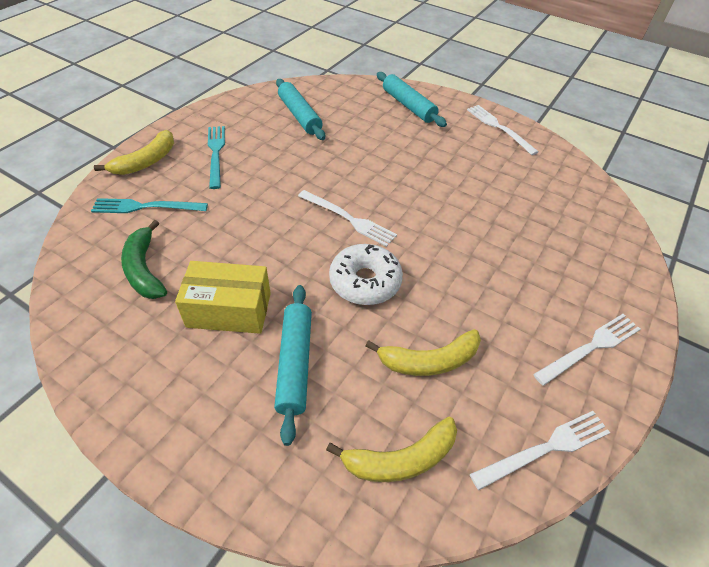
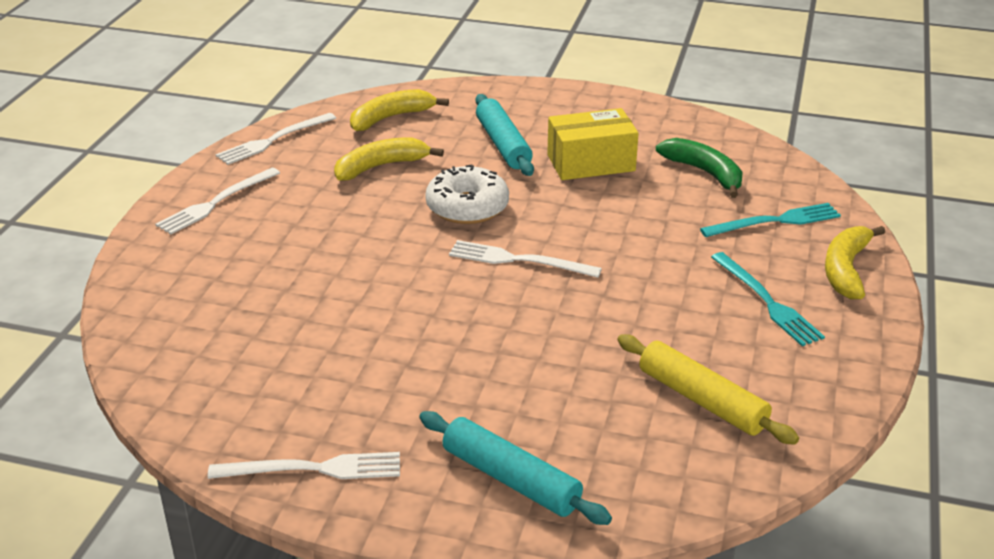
camera: 165 degrees right, 15 degrees down
(300, 115) = (701, 400): turquoise rolling pin -> yellow rolling pin
(499, 128) = (313, 469): white fork -> white fork turned 45 degrees counterclockwise

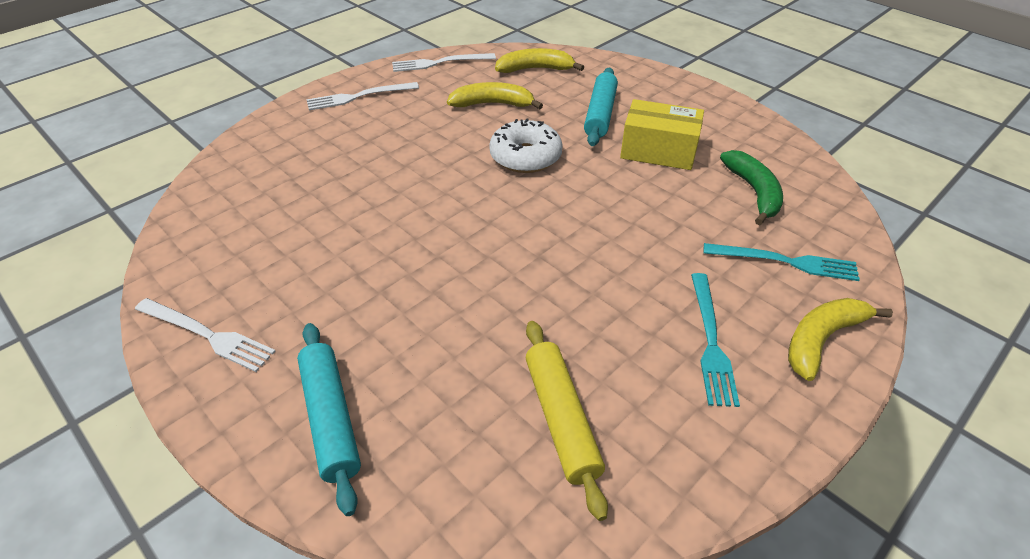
camera: 30 degrees right, 10 degrees up
(518, 260) = (523, 216): white fork -> none

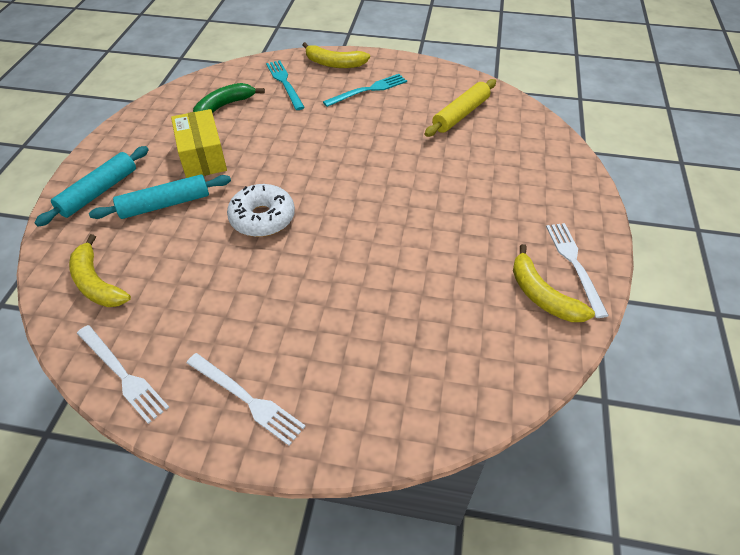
camera: 125 degrees left, 5 degrees up
(330, 419) = (548, 180): turquoise rolling pin -> turquoise rolling pin (99, 192)
(492, 104) = (191, 279): yellow banana -> yellow banana (542, 295)

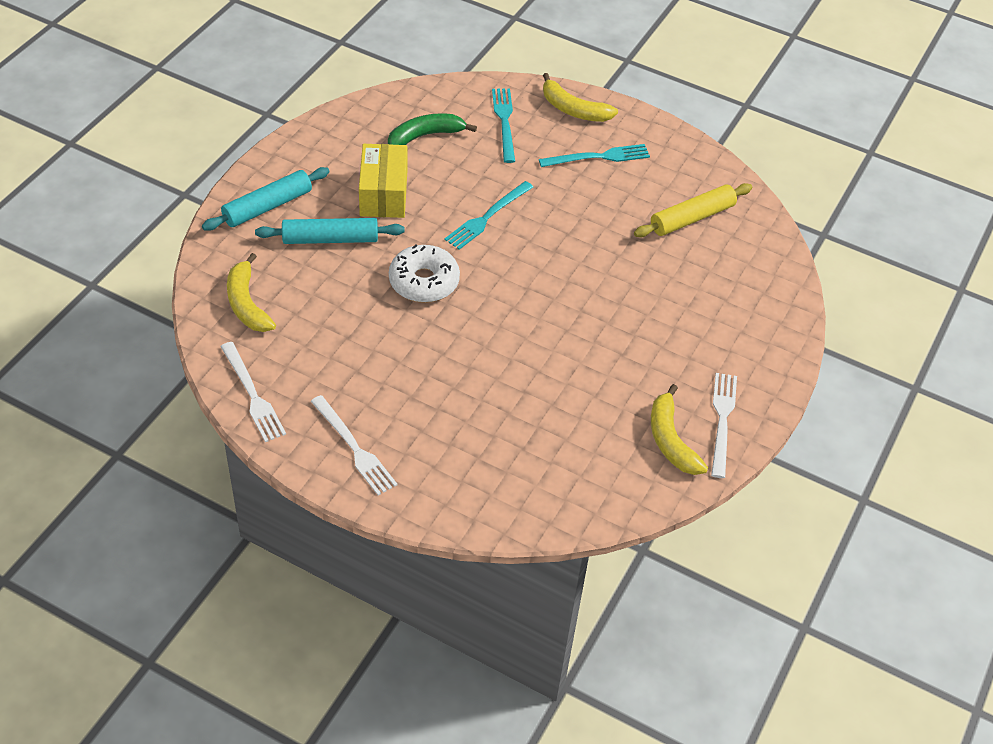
camera: 15 degrees right, 0 degrees up
(298, 153) = (487, 217): none -> turquoise fork

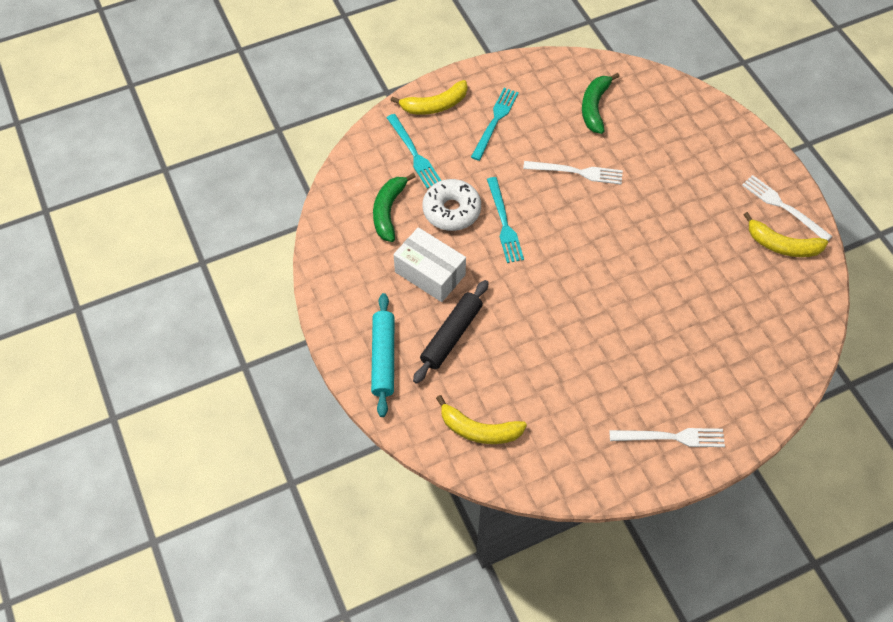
camera: 50 degrees left, 10 degrees up
(252, 395) = (576, 476): white fork -> white fork (577, 172)
(330, 239) = (451, 335): turquoise rolling pin -> black rolling pin
(383, 194) = (430, 273): yellow box -> white box
(424, 282) = (540, 300): white donut -> white donut (451, 210)
(504, 122) = (414, 153): turquoise fork -> turquoise fork turned 150 degrees counterclockwise
(692, 218) = (595, 107): yellow rolling pin -> green banana

